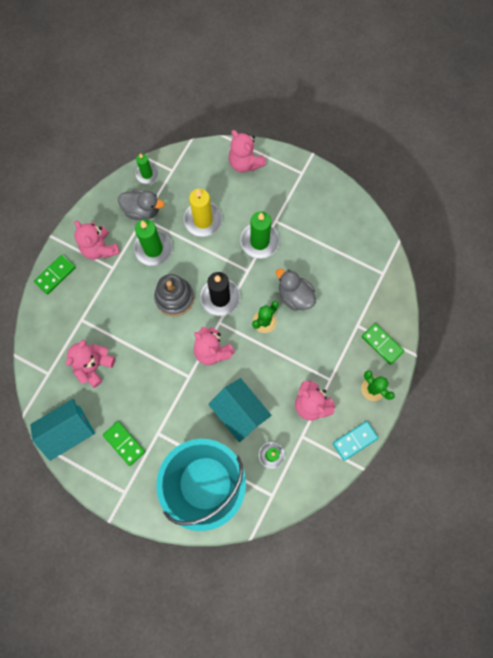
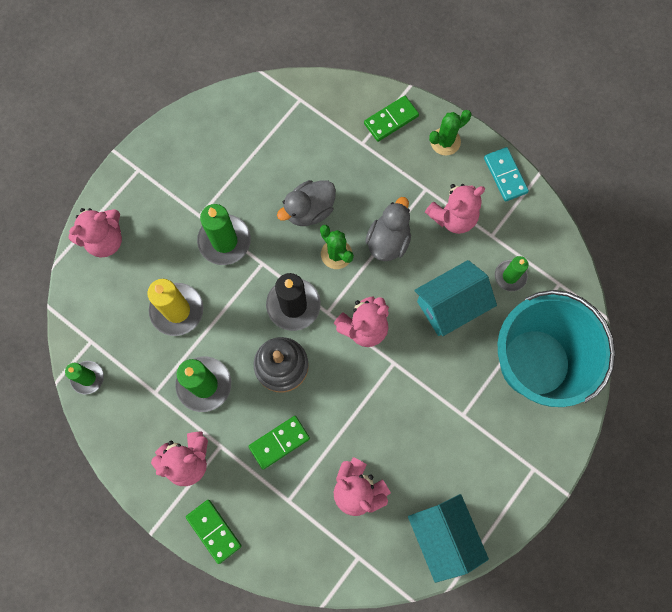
camera: 80 degrees left, 0 degrees up
(124, 443) = (470, 461): green domino -> green domino (279, 442)
(142, 210) = (142, 392): grey duck -> grey duck (388, 241)

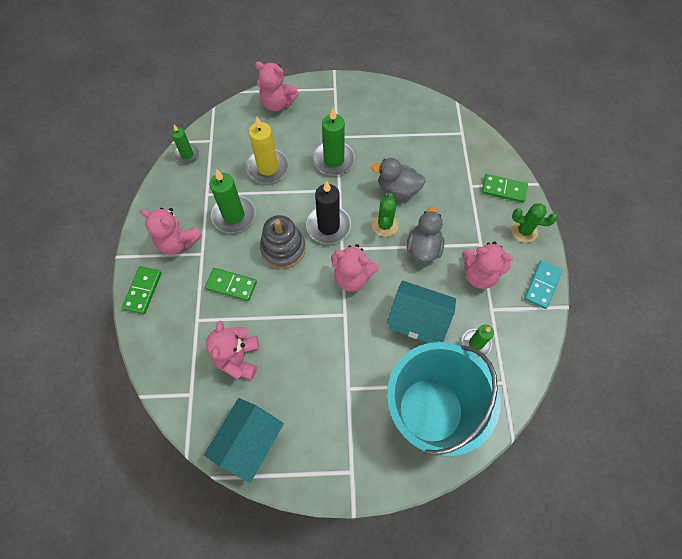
camera: 50 degrees right, 10 degrees down
(388, 241) = (423, 248): grey duck -> grey duck turned 60 degrees counterclockwise

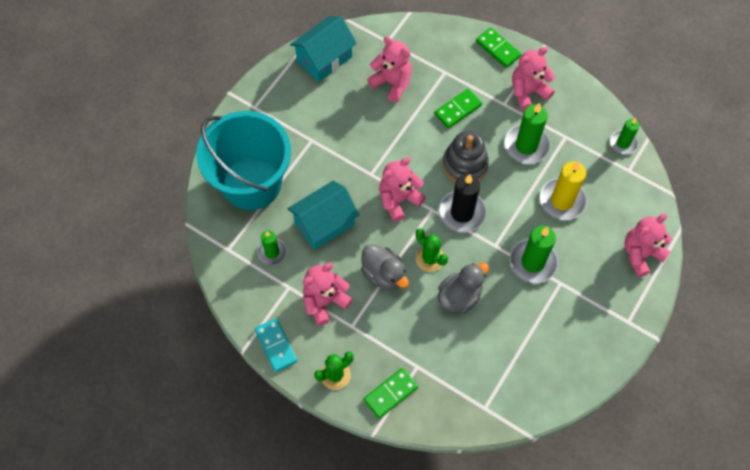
camera: 125 degrees right, 0 degrees up
(249, 442) = (324, 59): turquoise house -> turquoise house turned 75 degrees clockwise

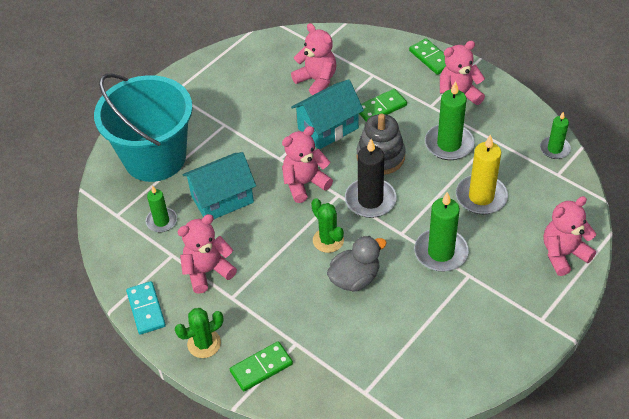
camera: 10 degrees right, 15 degrees down
(324, 59) = (252, 56): turquoise house -> turquoise house (328, 128)
(384, 274) = (276, 251): grey duck -> none

